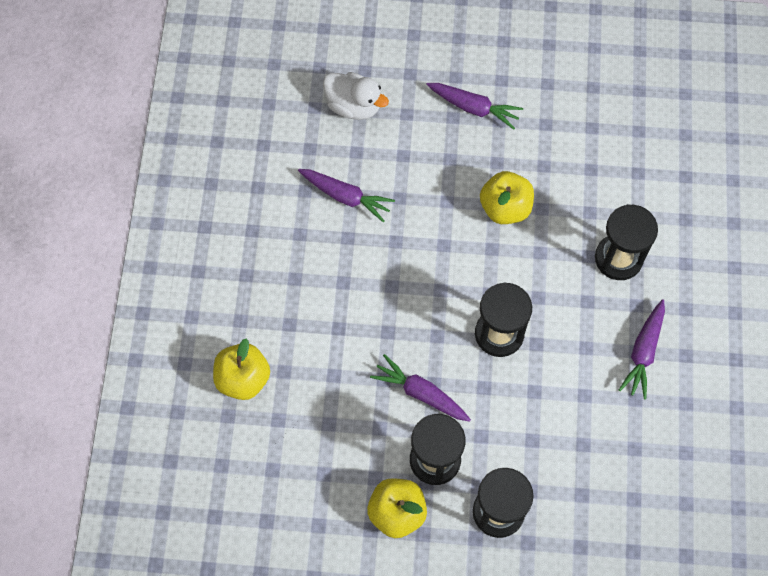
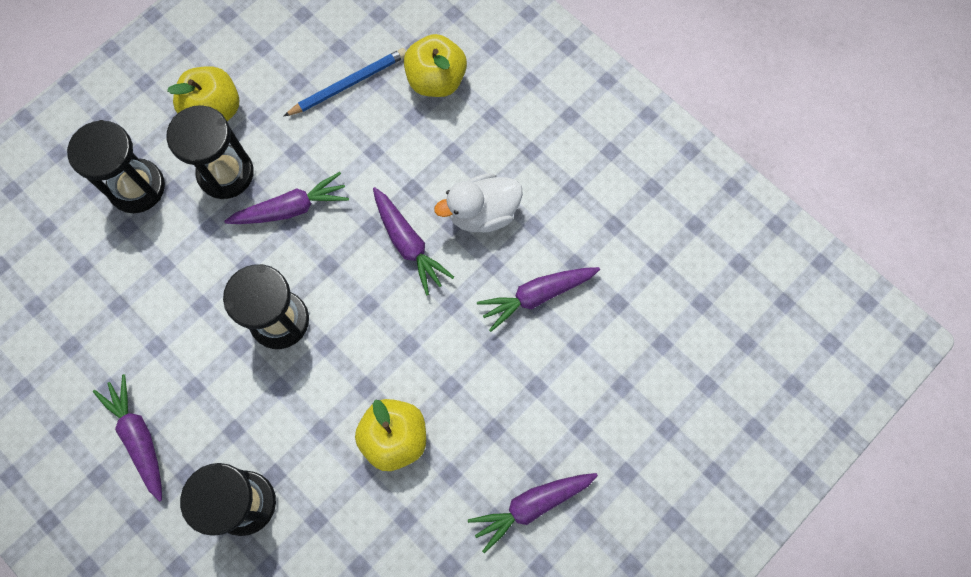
camera: 130 degrees right, 5 degrees up
(296, 436) = (348, 84): none -> blue pencil
(354, 106) = (633, 383): white duck -> white duck (482, 213)
(379, 298) = (408, 244): none -> purple carrot

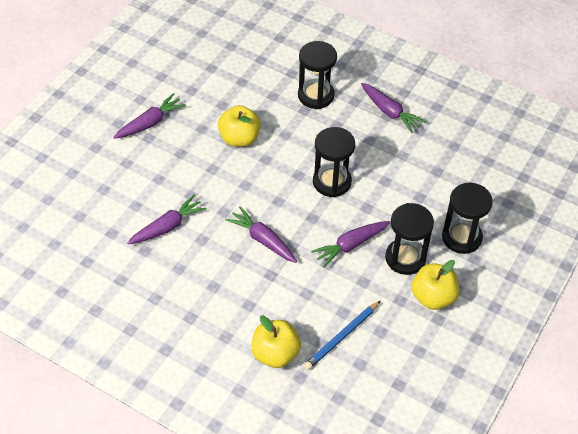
camera: 165 degrees right, 20 degrees down
(482, 213) = (216, 269): white duck -> none

